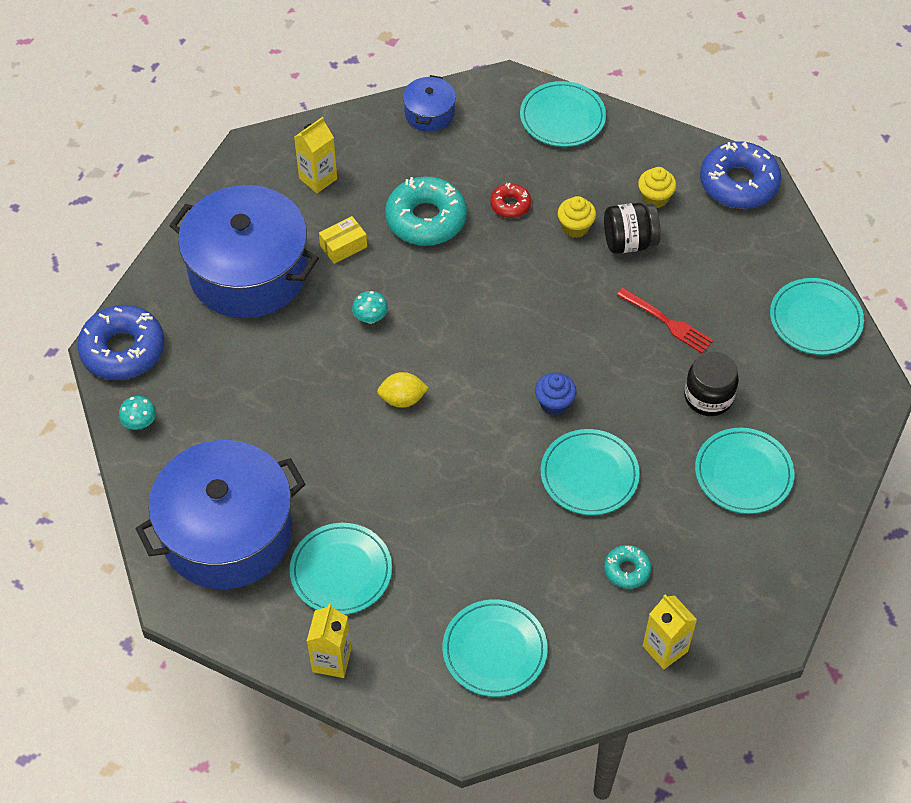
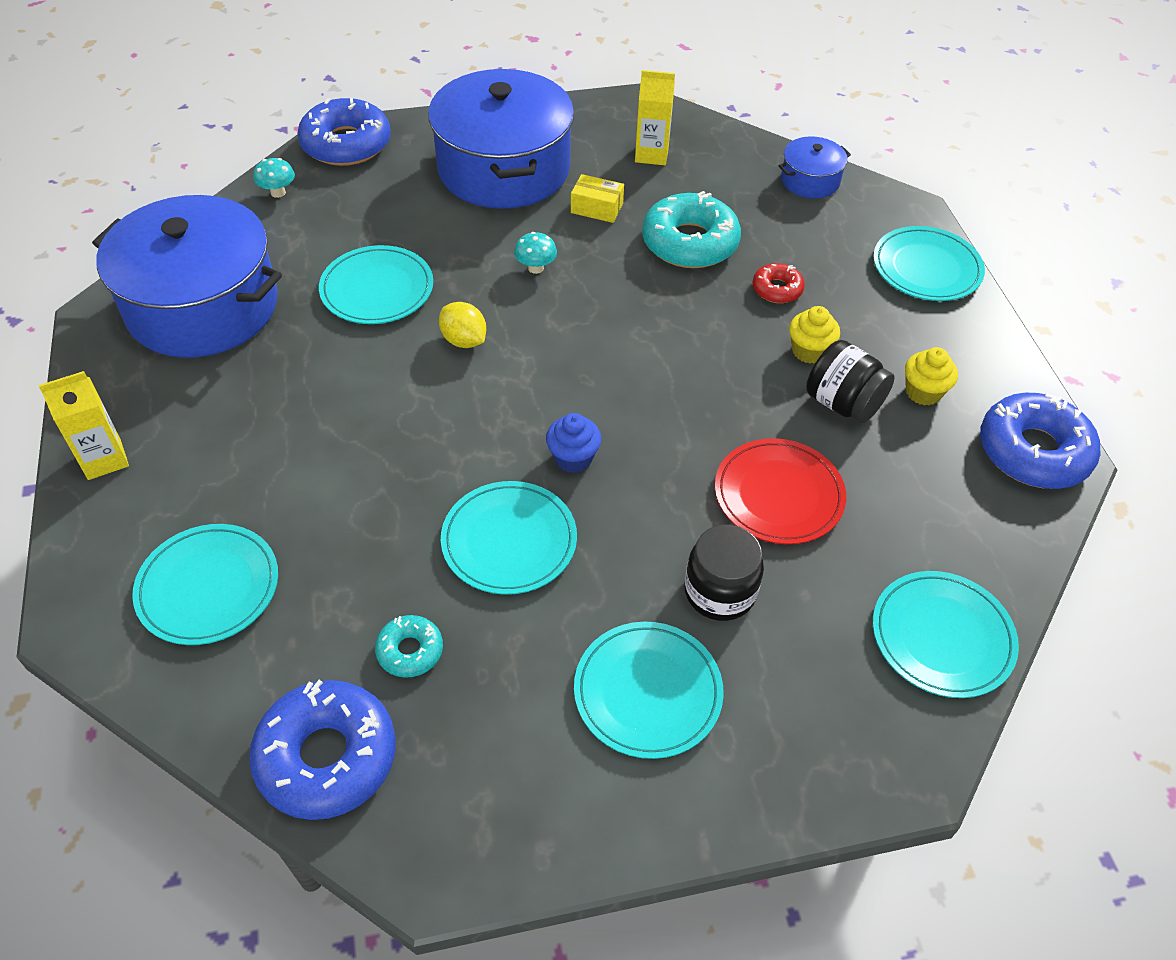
camera: 50 degrees right, 5 degrees down
(341, 571) = (219, 407): turquoise plate -> turquoise plate (377, 289)
(665, 648) = (327, 756): yellow carton -> blue donut
(667, 322) = (778, 495): red fork -> red plate

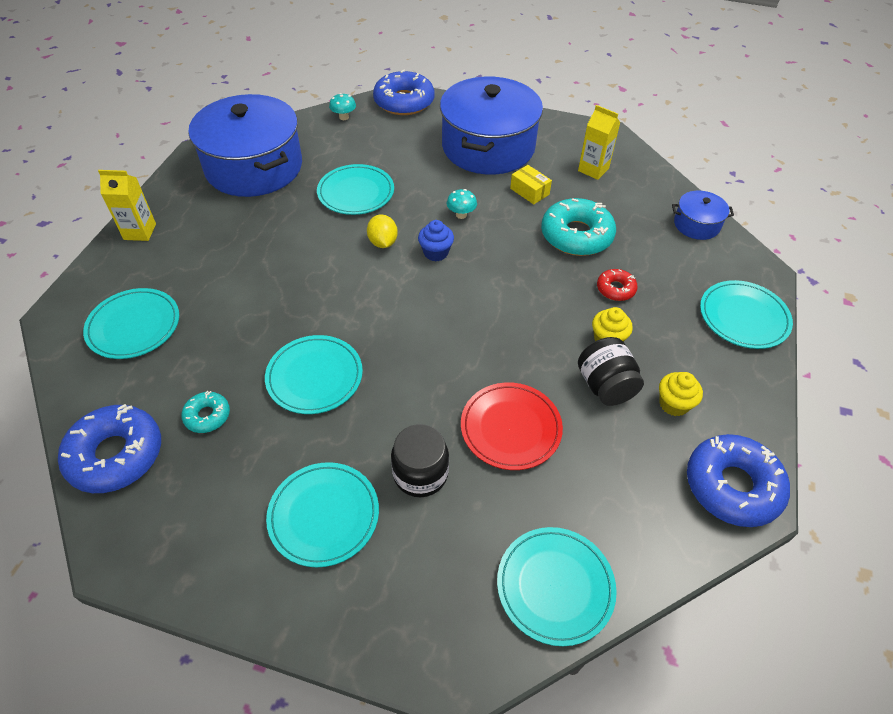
camera: 30 degrees right, 0 degrees up
(573, 458) = (393, 343): blue cupcake -> blue cupcake (436, 253)

